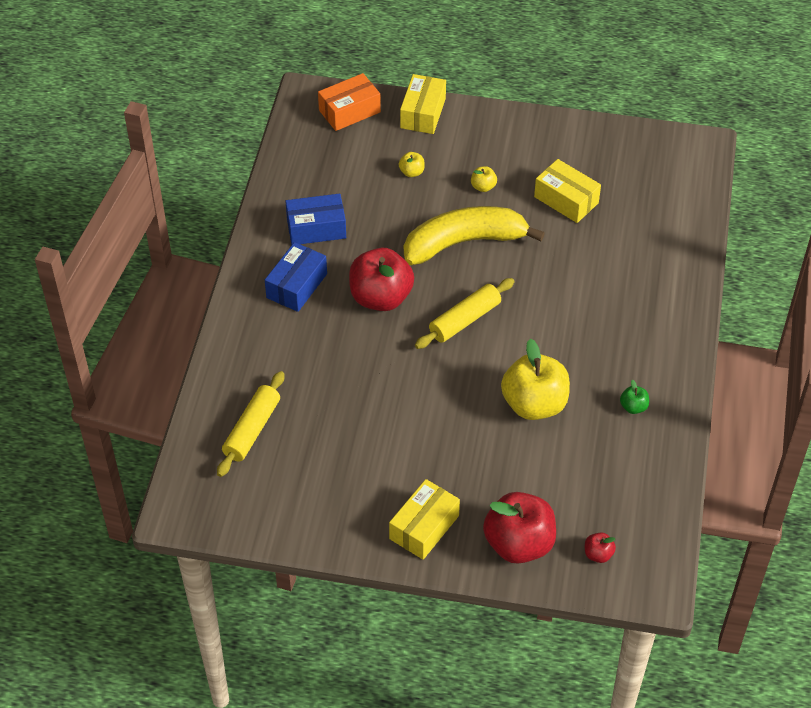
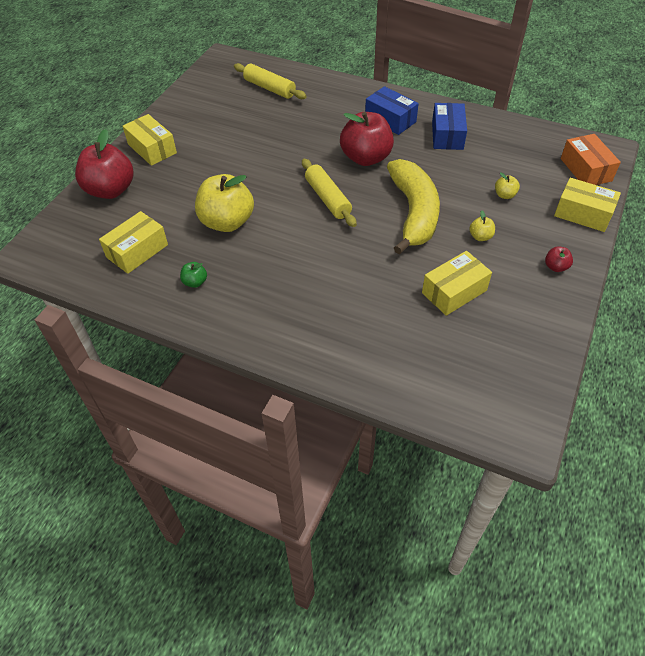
camera: 105 degrees right, 0 degrees up
(598, 554) = (75, 229): red apple -> red apple (555, 267)
(609, 476) = (137, 251): none -> yellow box

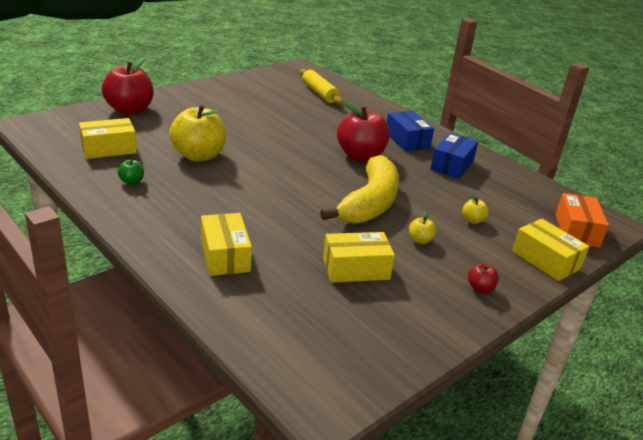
camera: 20 degrees right, 20 degrees down
(152, 149) = (187, 98): yellow box -> yellow box (225, 255)
(328, 198) = (300, 169): yellow rolling pin -> none

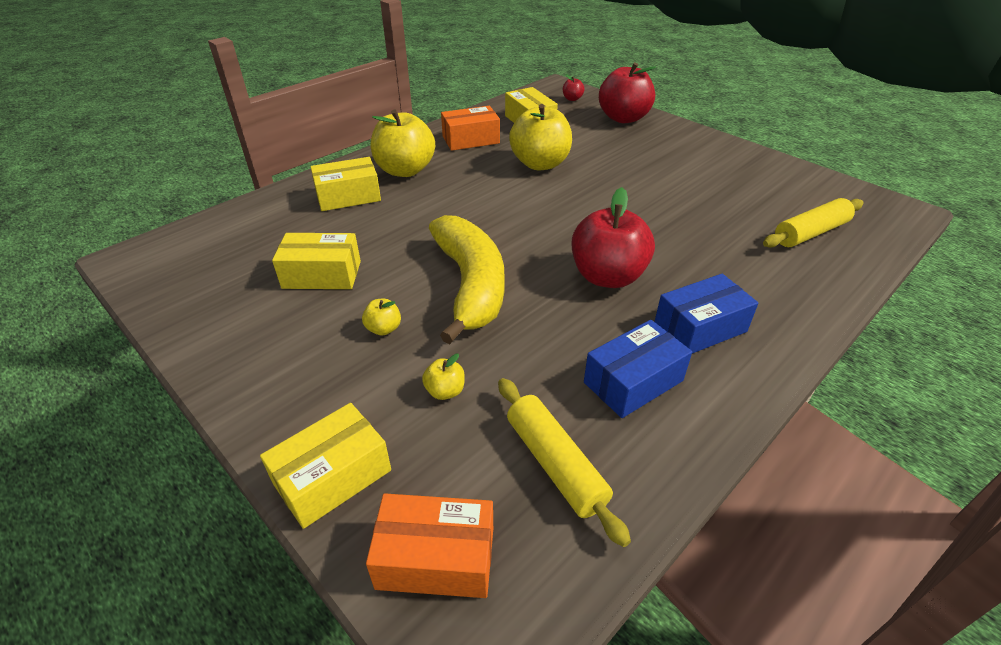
camera: 90 degrees right, 10 degrees up
(132, 182) = (471, 140): green apple -> orange box
(182, 221) = (405, 170): none -> yellow apple
(356, 269) = (322, 275): yellow box -> yellow box turned 75 degrees counterclockwise
(370, 203) = (470, 285): yellow banana -> yellow banana turned 120 degrees counterclockwise
(452, 165) = (633, 381): blue box -> blue box turned 60 degrees counterclockwise
(480, 288) = (269, 381): red apple -> red apple (572, 99)
(512, 194) = (555, 464): none -> yellow rolling pin

